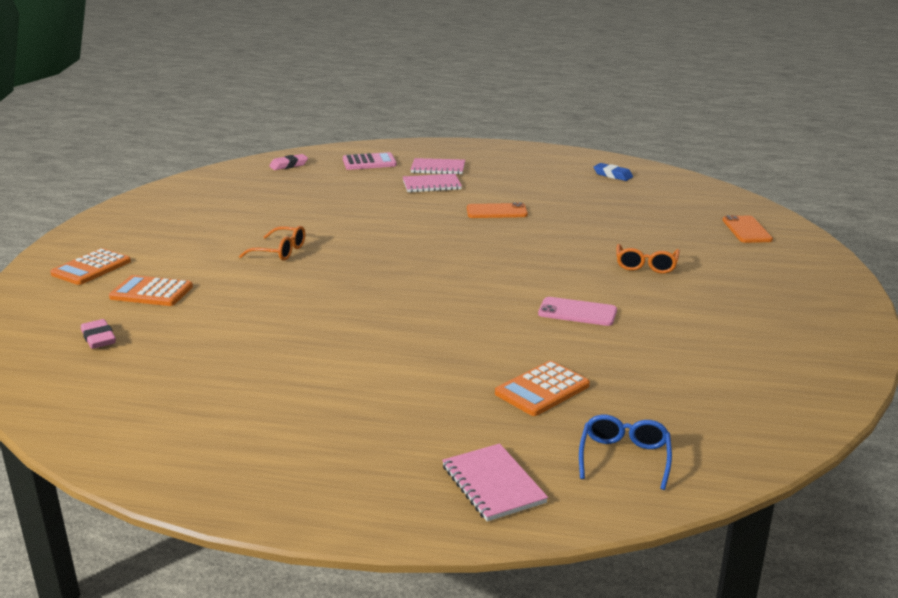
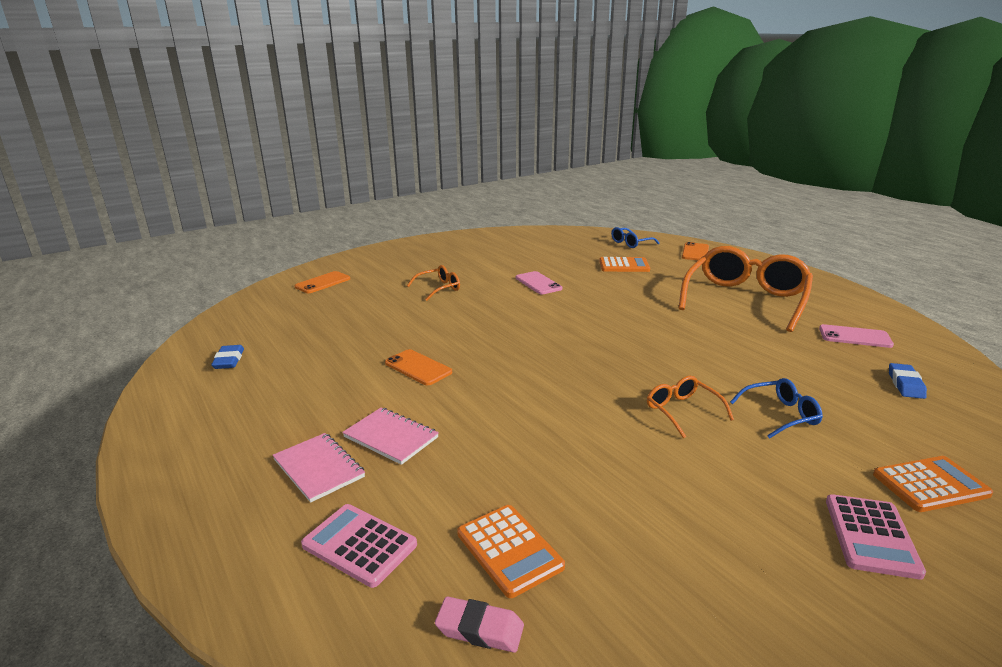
camera: 135 degrees left, 0 degrees up
(99, 338) = (905, 384): pink eraser -> blue eraser
(131, 234) = (871, 536): none -> pink calculator
(151, 292) = (848, 415): orange calculator -> orange calculator (509, 550)
(154, 382) = (855, 337): none -> pink phone
(206, 274) = (780, 415): none -> blue glasses
(317, 391) = (745, 300): none -> orange glasses
(493, 484) = (695, 252): pink notebook -> orange phone

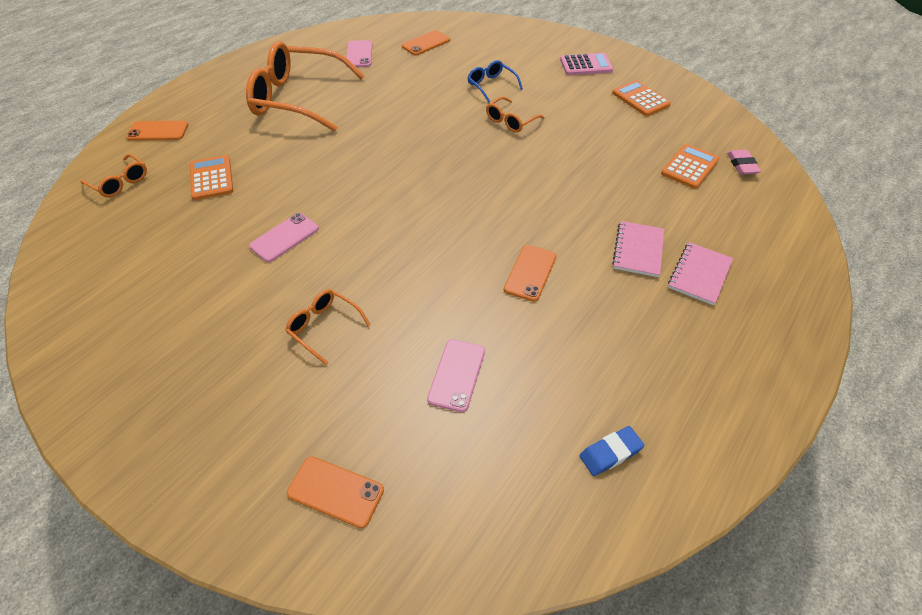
camera: 110 degrees left, 25 degrees up
(354, 322) = (456, 375): none -> pink phone
(359, 545) = (738, 224): pink calculator -> none
(631, 243) = (120, 182): blue glasses -> orange glasses
(905, 384) = (426, 43): blue eraser -> orange phone
(930, 485) = (532, 47): orange calculator -> orange calculator (640, 99)

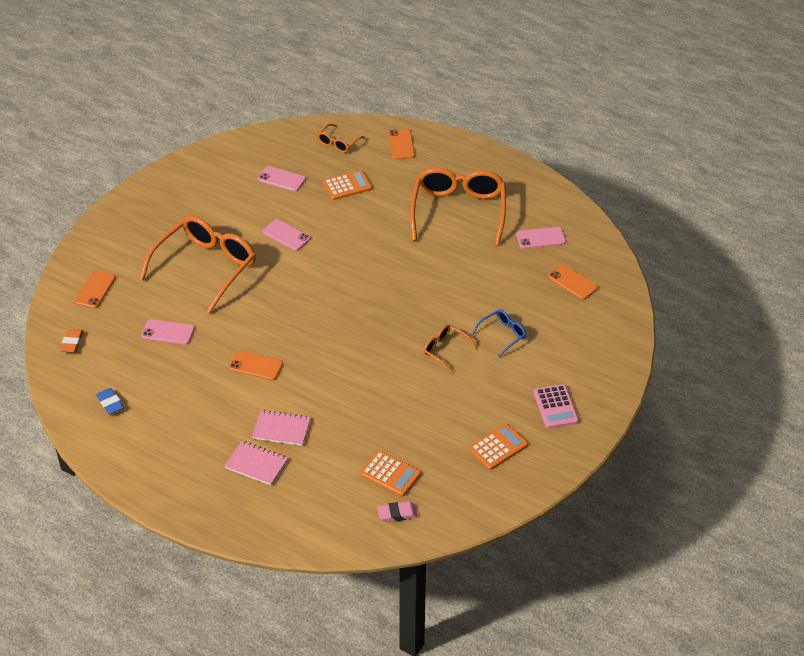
camera: 85 degrees right, 5 degrees down
(163, 239) = (281, 179): none -> pink phone
(324, 327) = (205, 268): orange glasses -> orange glasses, size x2.23
(468, 525) = (72, 343): none -> orange eraser

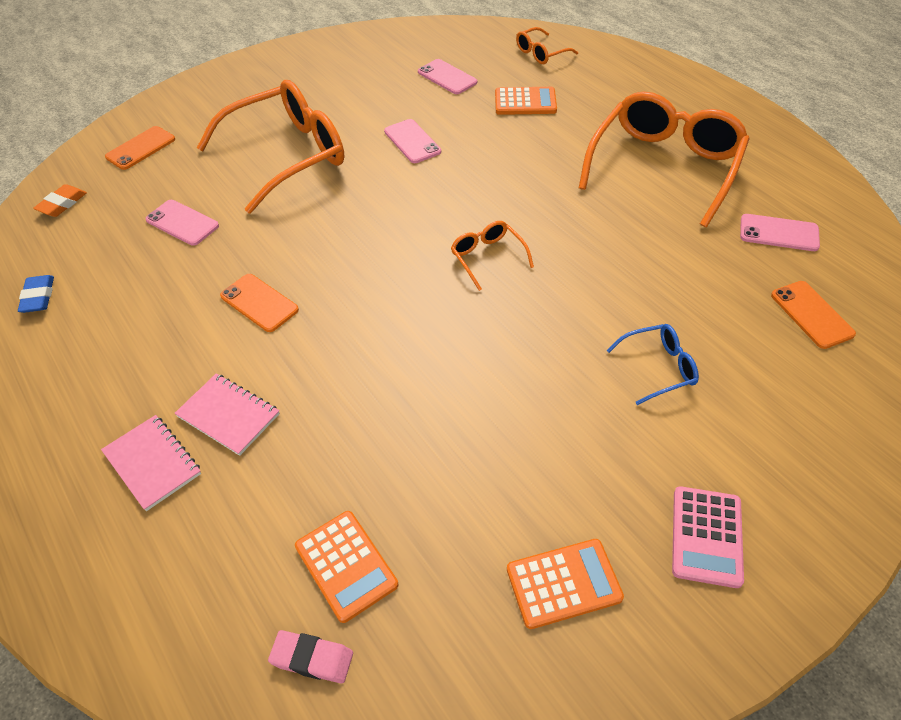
camera: 25 degrees right, 5 degrees up
(401, 144) = (622, 70): orange phone -> none
(445, 350) = (552, 366): orange glasses -> orange glasses (488, 258)

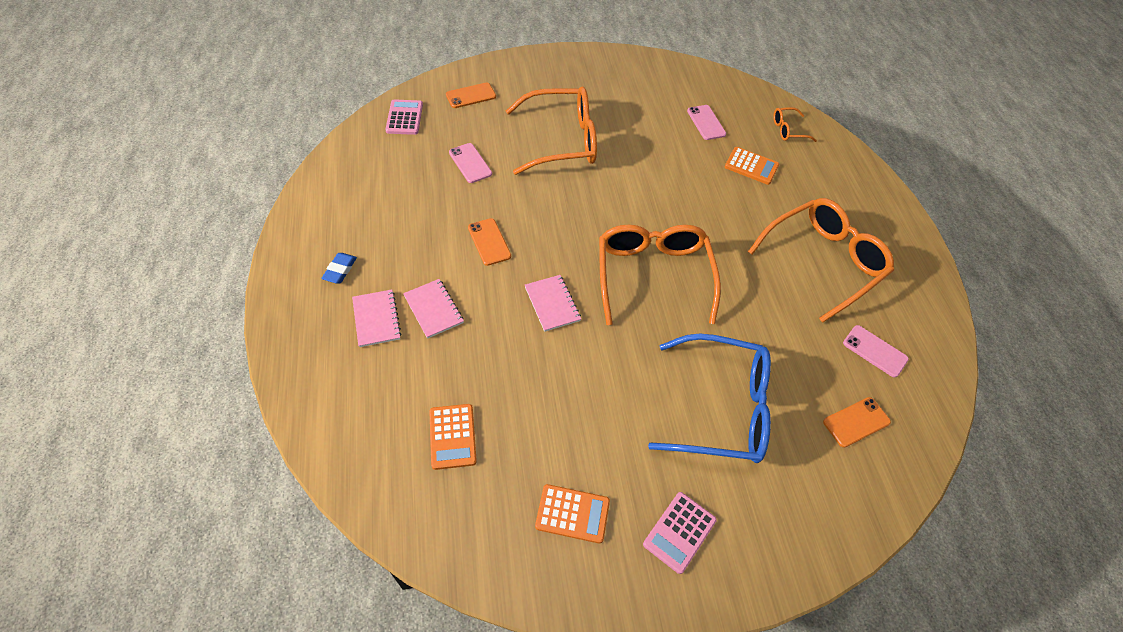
camera: 20 degrees right, 5 degrees up
(38, 297) = (362, 178): blue eraser -> blue eraser (340, 270)
(62, 204) = (404, 118): orange eraser -> pink calculator
(312, 659) = (406, 480): pink eraser -> none
(384, 340) = (552, 304): none -> pink notebook
(412, 141) = (651, 165): pink phone -> none
(488, 258) = (653, 276): orange glasses -> orange glasses, size x2.23
(658, 368) = (720, 407): blue glasses -> blue glasses, size x2.23
(811, 314) = (856, 422): orange phone -> orange phone turned 60 degrees clockwise

